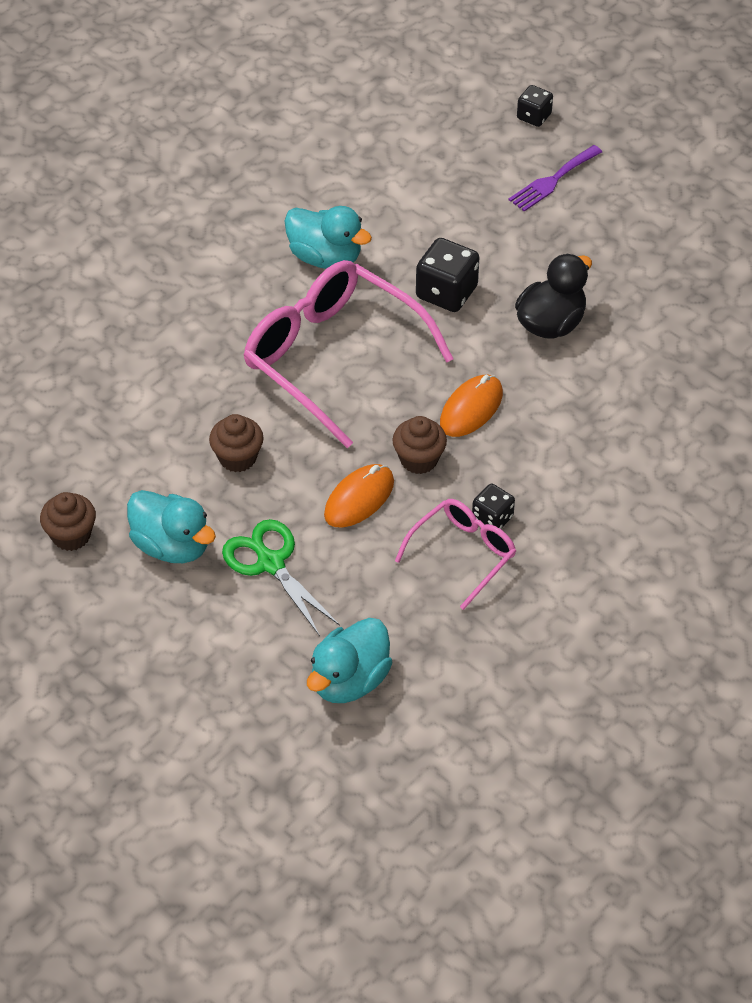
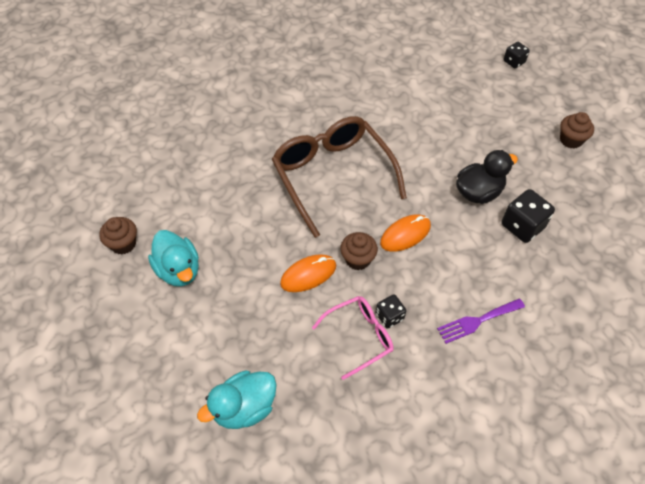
camera: 20 degrees right, 5 degrees up
(237, 458) = (246, 223): brown cupcake -> brown cupcake (571, 140)
(270, 563) = (233, 302): green scissors -> none
(325, 257) = (355, 113): turquoise duck -> none
(333, 358) = (332, 176): pink glasses -> brown glasses
(446, 292) = (419, 154): black dice -> black dice (522, 226)
(552, 180) = (512, 102): purple fork -> purple fork (477, 321)

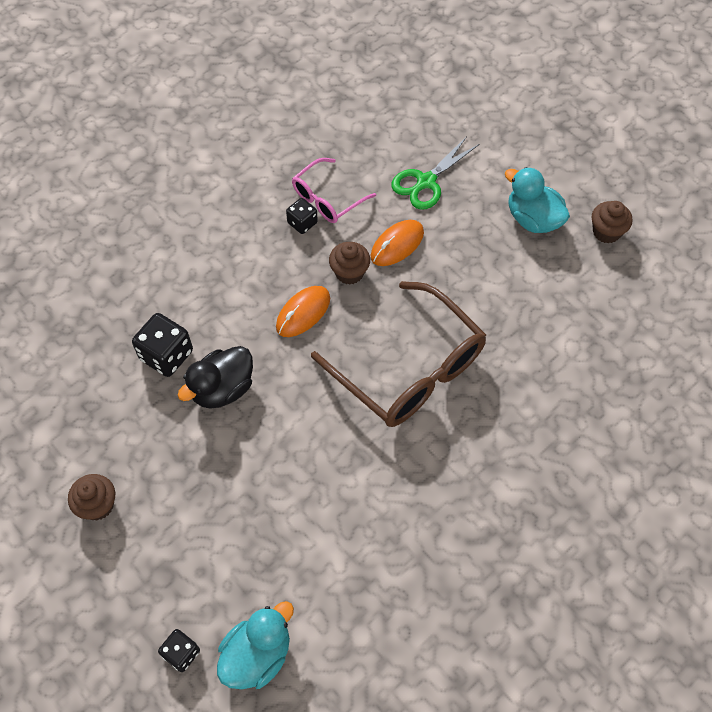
camera: 165 degrees right, 5 degrees up
(244, 408) = (412, 123): turquoise duck -> turquoise duck (257, 654)
(259, 331) = (425, 182): none -> green scissors
(477, 321) = (212, 238): purple fork -> none

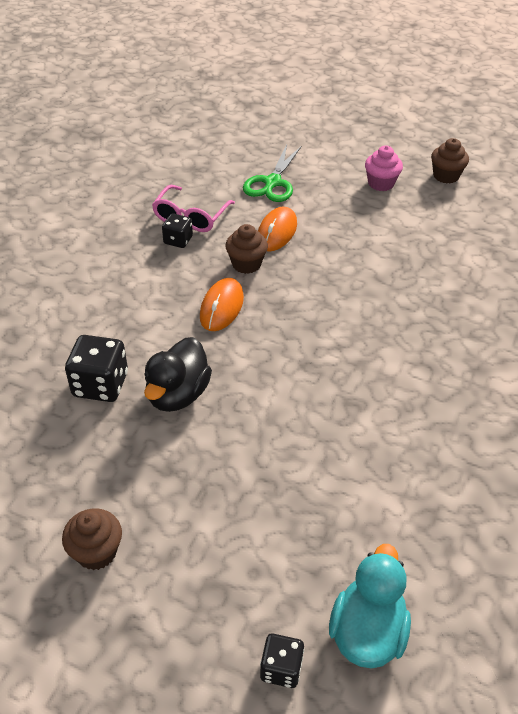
camera: 25 degrees left, 15 degrees down
(409, 368) = (351, 319): brown glasses -> none
(533, 219) = (381, 183): turquoise duck -> pink cupcake

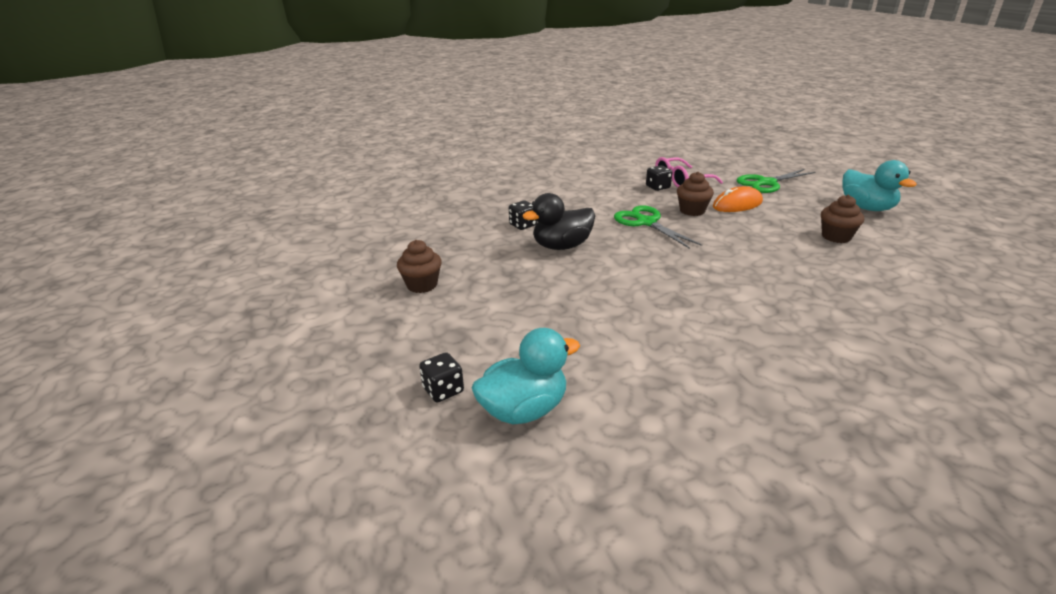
camera: 45 degrees right, 15 degrees down
(100, 385) = (523, 225): black dice -> black dice, size x0.60
(221, 307) = (646, 222): orange mouse -> green scissors
(381, 183) = (866, 208): pink cupcake -> turquoise duck
(446, 176) = (943, 221): brown cupcake -> brown cupcake (836, 237)

